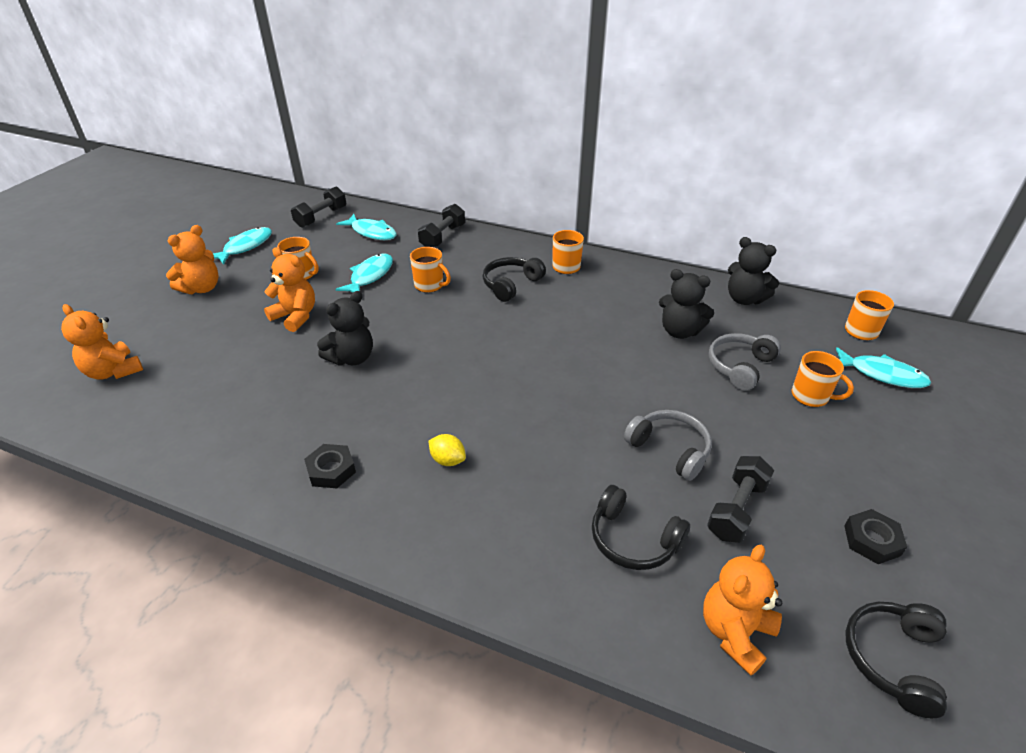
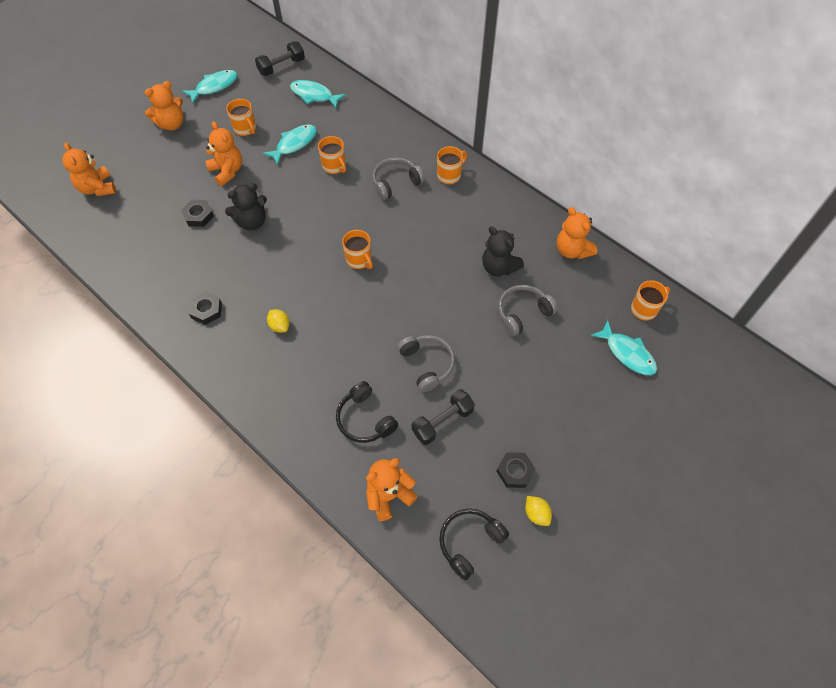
camera: 20 degrees right, 20 degrees up
(274, 368) = (198, 215): none -> black nut
(372, 232) = (314, 95): turquoise fish -> turquoise fish turned 150 degrees clockwise
(442, 237) = (367, 115): black dumbbell -> none
(511, 284) = (396, 183): black headphones -> grey headphones
(744, 299) = (572, 250): black teddy bear -> orange teddy bear
(811, 396) = (557, 354): orange mug -> orange mug (359, 260)
(942, 585) = (536, 514): none -> yellow lemon

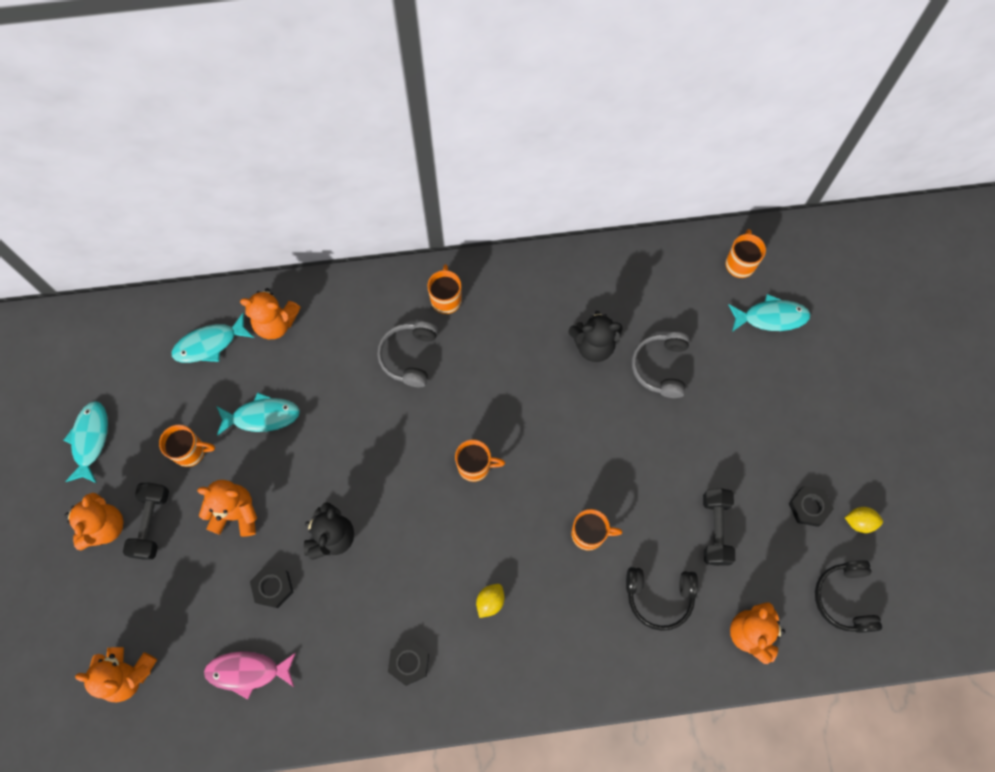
camera: 50 degrees left, 10 degrees up
(140, 238) = (248, 672): none -> pink fish
(280, 326) = (490, 601): yellow lemon -> yellow lemon turned 60 degrees counterclockwise
(281, 67) = (131, 346): black dumbbell -> black dumbbell (151, 523)
(294, 144) = (262, 416): turquoise fish -> turquoise fish turned 90 degrees clockwise
(334, 166) = (332, 399): orange mug -> orange mug (589, 534)
(427, 364) = (646, 496): grey headphones -> none
(572, 250) = (629, 267): orange teddy bear -> orange teddy bear (276, 323)

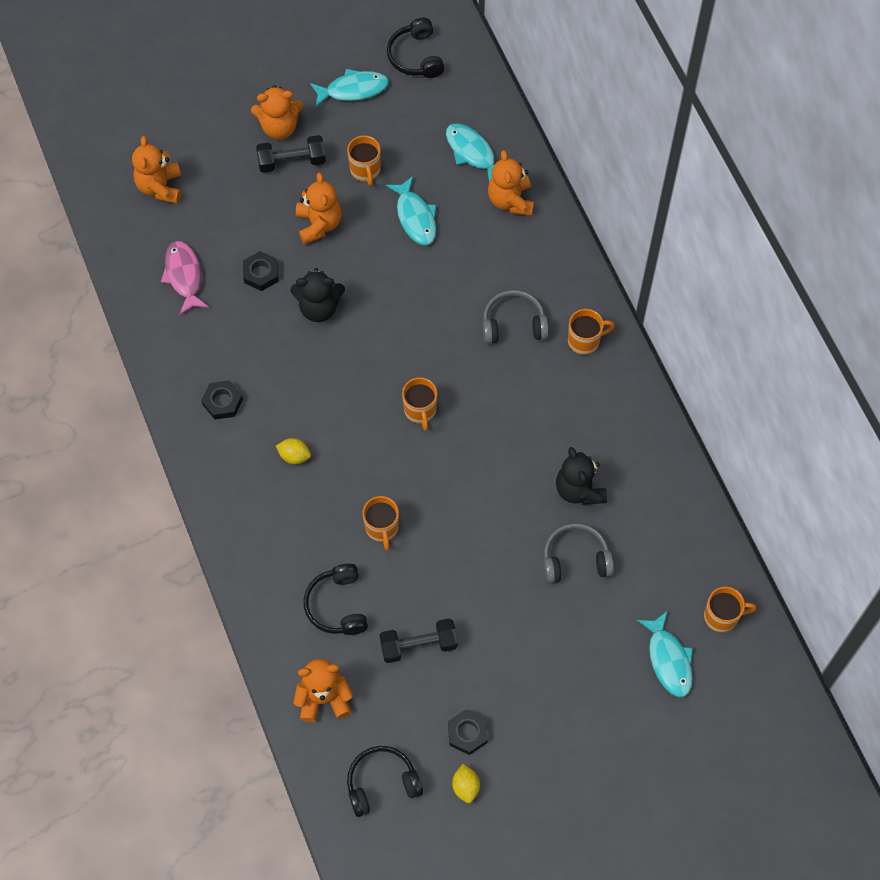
camera: 75 degrees right, 5 degrees down
(77, 368) = (416, 56): none -> black headphones

